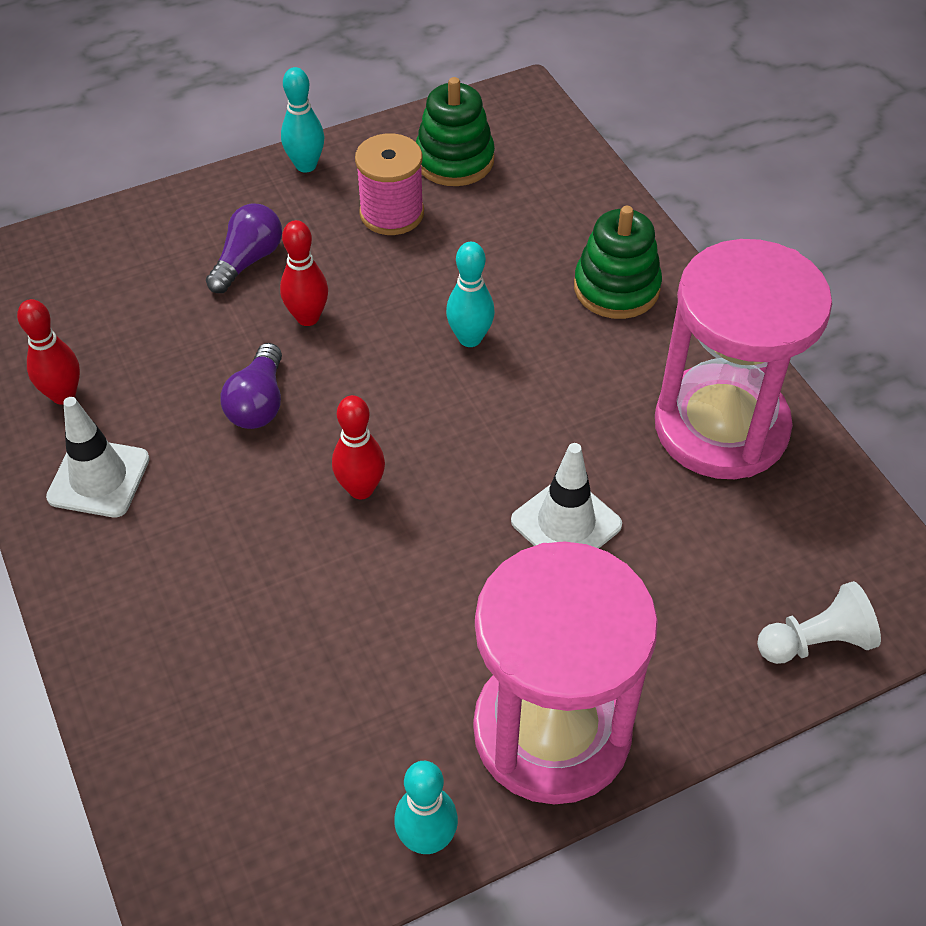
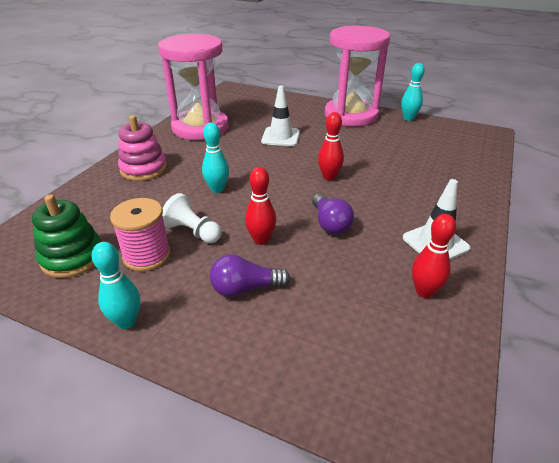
camera: 130 degrees left, 15 degrees down
(258, 403) = (330, 224): purple light bulb -> purple light bulb turned 105 degrees clockwise
(616, 288) = (143, 169): green stacking toy -> pink stacking toy
(816, 642) = (265, 96): white pawn -> white pawn (193, 232)

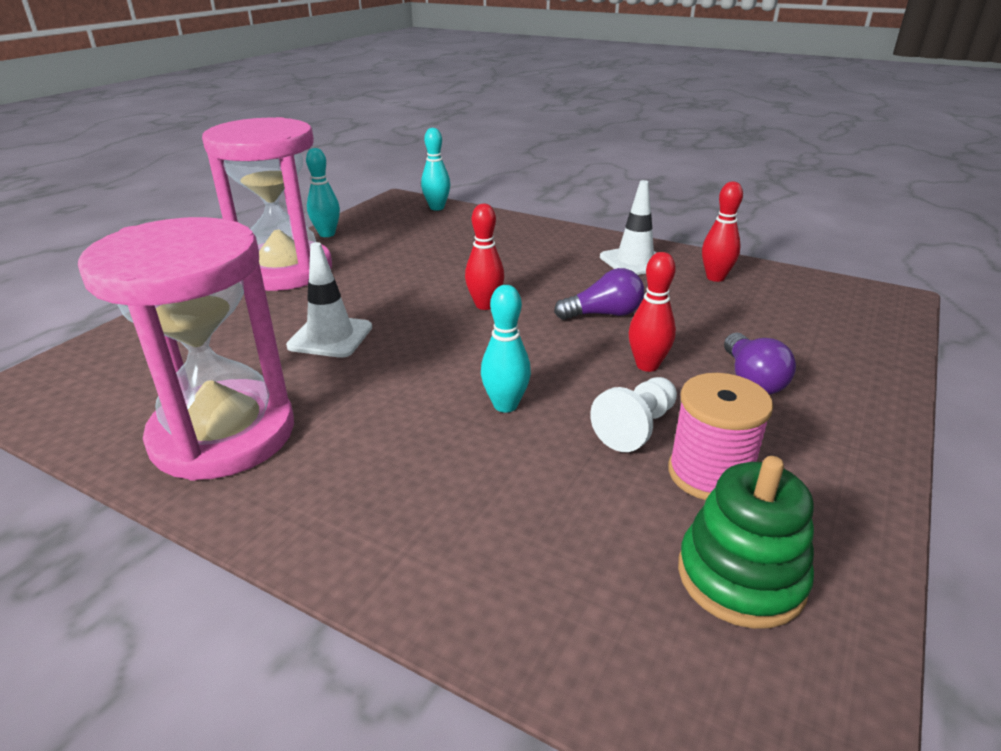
camera: 85 degrees left, 5 degrees down
(126, 321) = (860, 479): turquoise bowling pin -> turquoise bowling pin (437, 208)
(143, 169) = (401, 512): pink stacking toy -> none

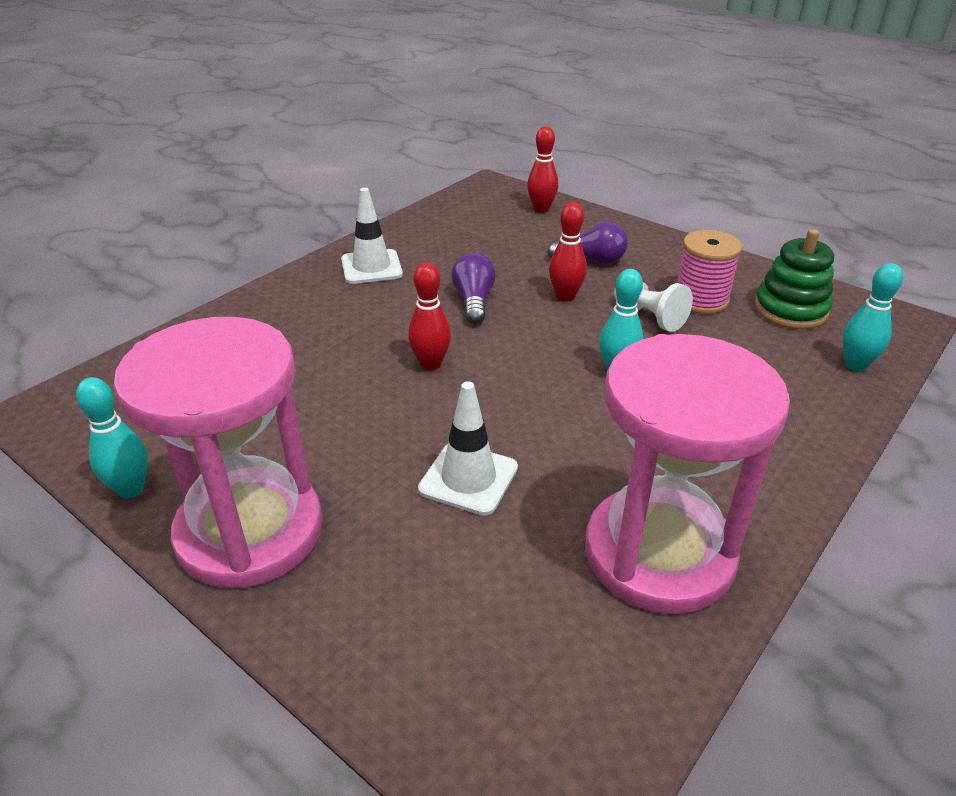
camera: 80 degrees left, 5 degrees up
(437, 208) = (110, 377): turquoise bowling pin -> turquoise bowling pin (855, 365)
(715, 277) = (425, 237): red bowling pin -> red bowling pin (541, 209)

